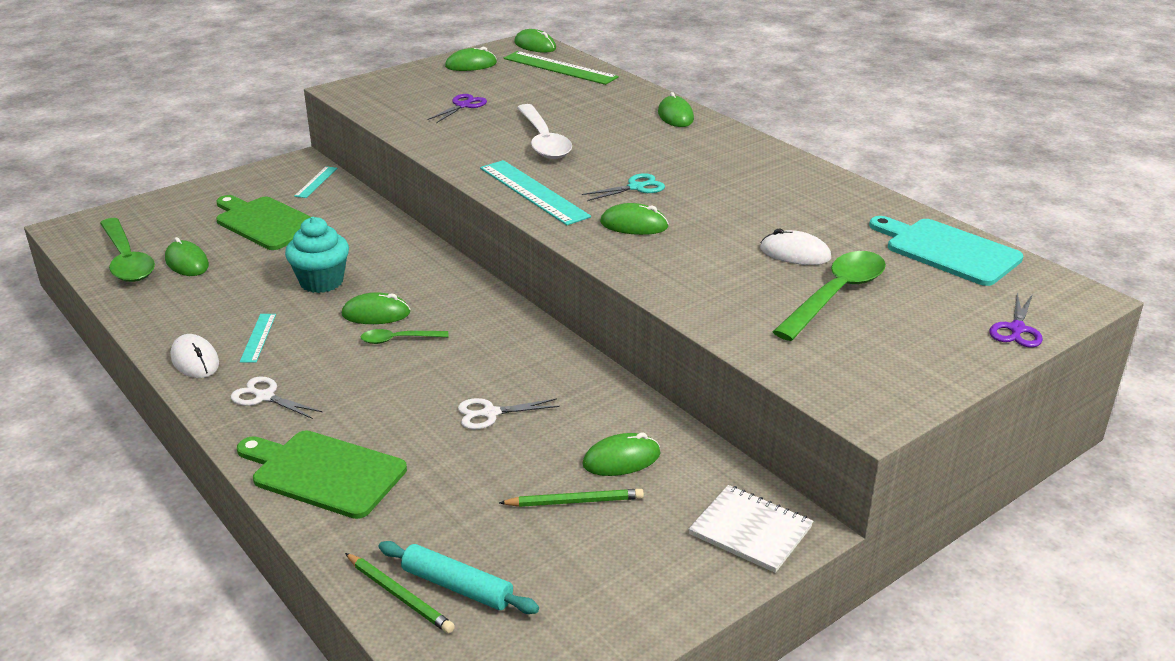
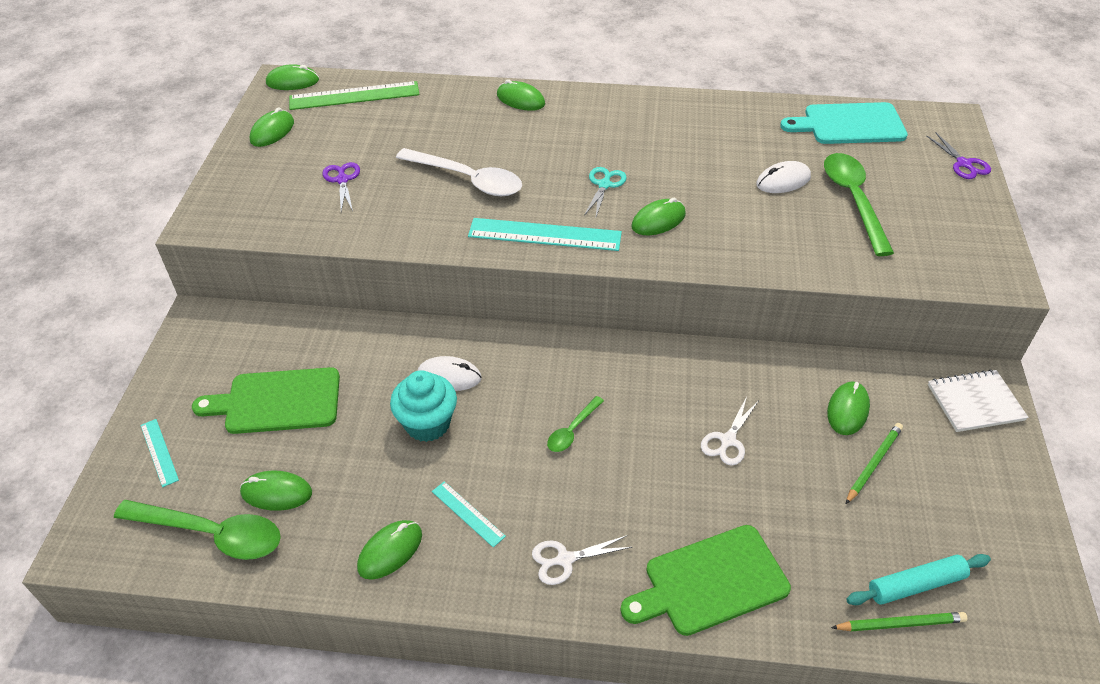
camera: 45 degrees left, 15 degrees up
(195, 360) = (455, 576): white mouse -> white mouse (449, 376)
(316, 182) = (251, 330): turquoise ruler -> turquoise ruler (159, 452)
(376, 314) = (518, 420): green mouse -> green mouse (390, 551)

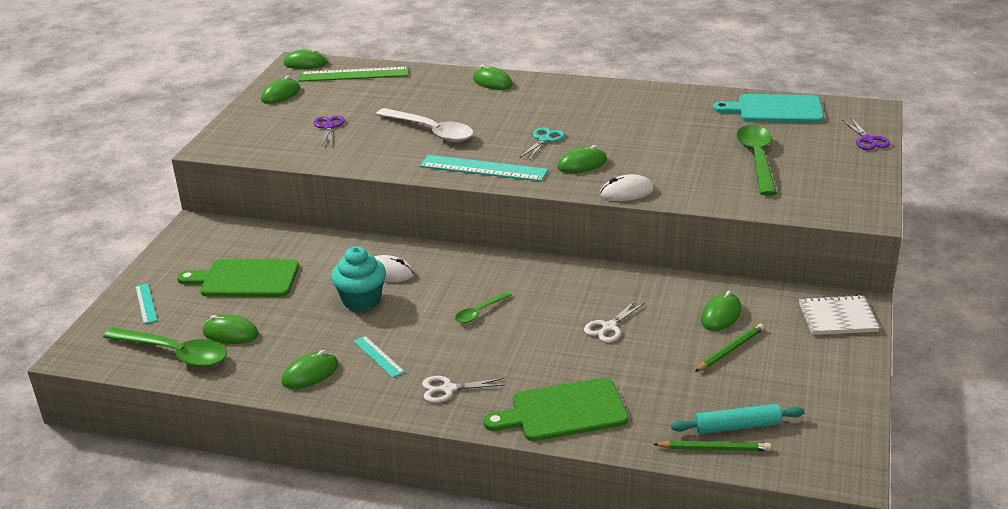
camera: 10 degrees right, 15 degrees down
(783, 181) = (700, 144): white mouse -> white mouse (627, 192)

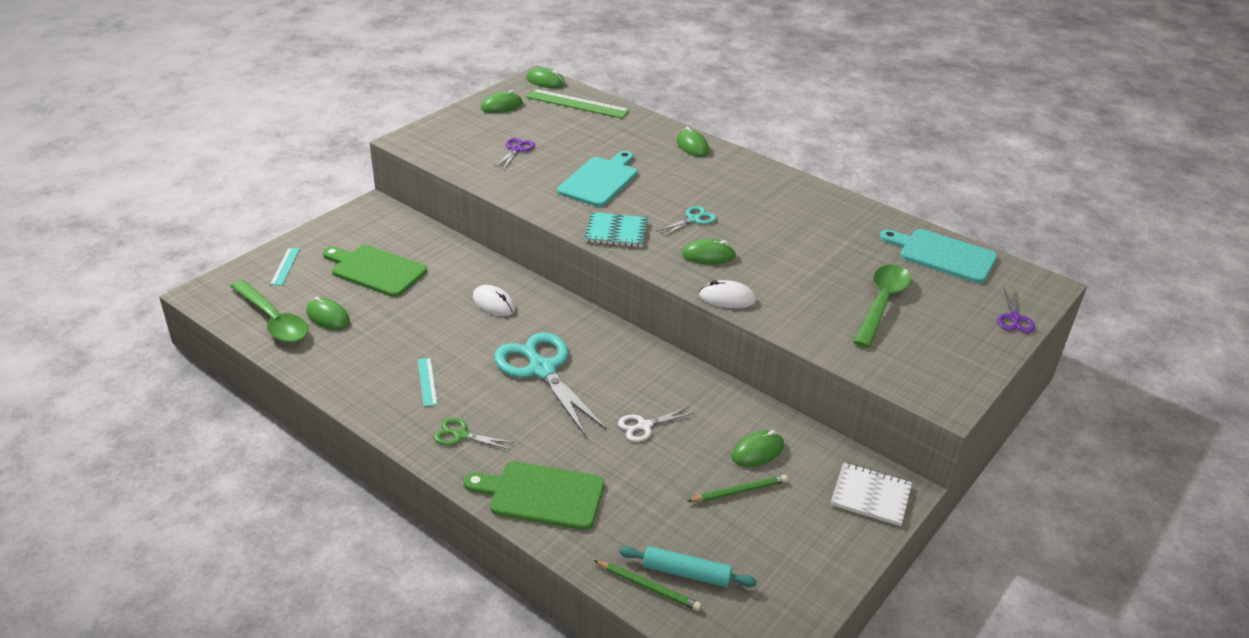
camera: 20 degrees right, 5 degrees up
(310, 374) = (361, 378): green mouse -> none
(361, 300) = (452, 323): turquoise cupcake -> none
(431, 131) = (600, 180): white spoon -> turquoise cutting board
(448, 389) = (460, 435): white scissors -> green scissors
(479, 312) = (541, 369): green spoon -> turquoise scissors
(483, 168) = (616, 232): turquoise ruler -> turquoise notebook

